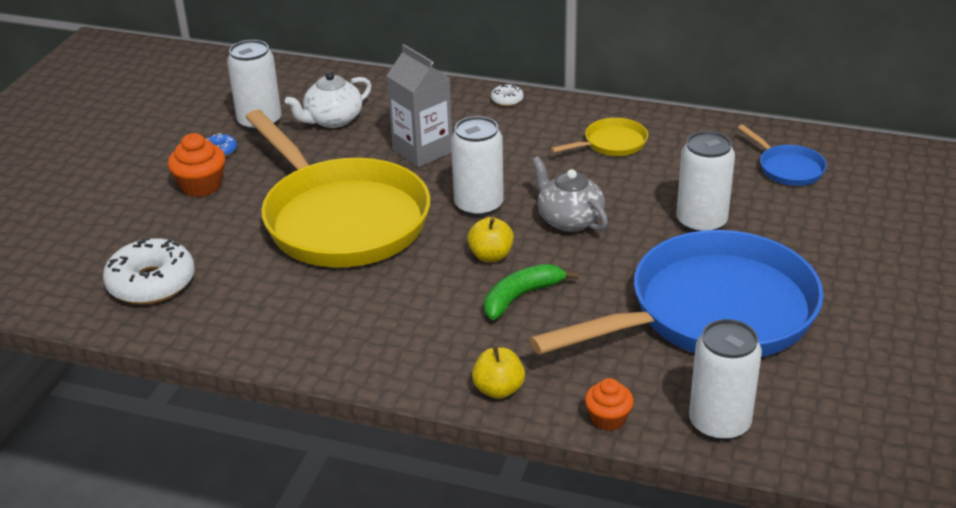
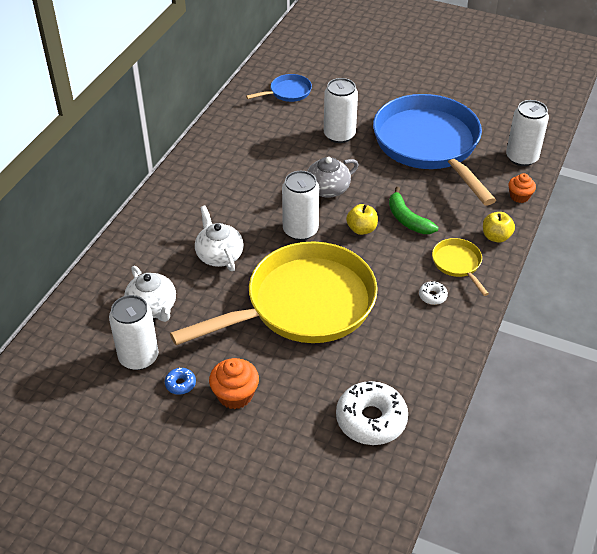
camera: 85 degrees left, 10 degrees up
(422, 151) = (219, 255): grey carton -> white teapot
(507, 100) = (157, 204): white donut -> white donut (432, 296)
(611, 144) = (237, 159): yellow pan -> yellow pan (458, 264)

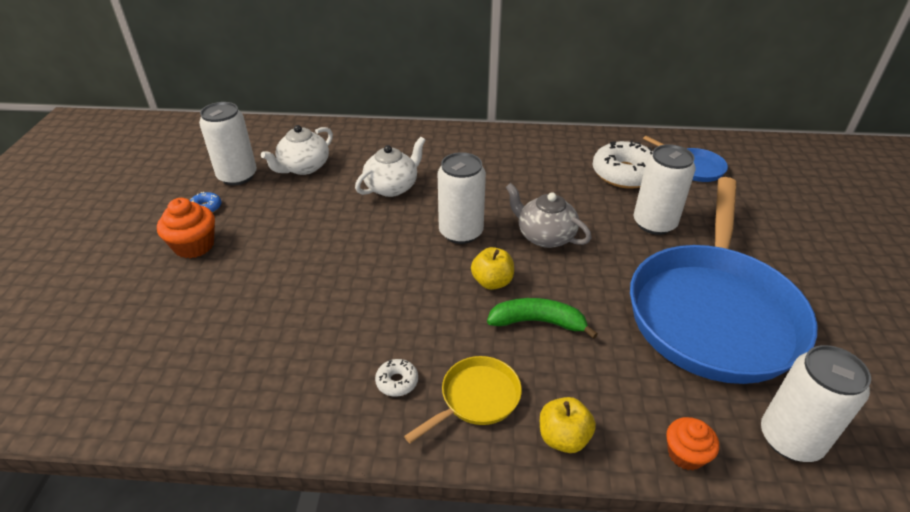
camera: 70 degrees right, 5 degrees down
(303, 304) = (340, 263): yellow pan -> none
(371, 420) = (160, 364): white donut -> white donut (624, 174)
(407, 219) = (538, 322): green banana -> green banana turned 60 degrees clockwise
(429, 145) = (712, 312): blue pan -> blue pan turned 150 degrees clockwise

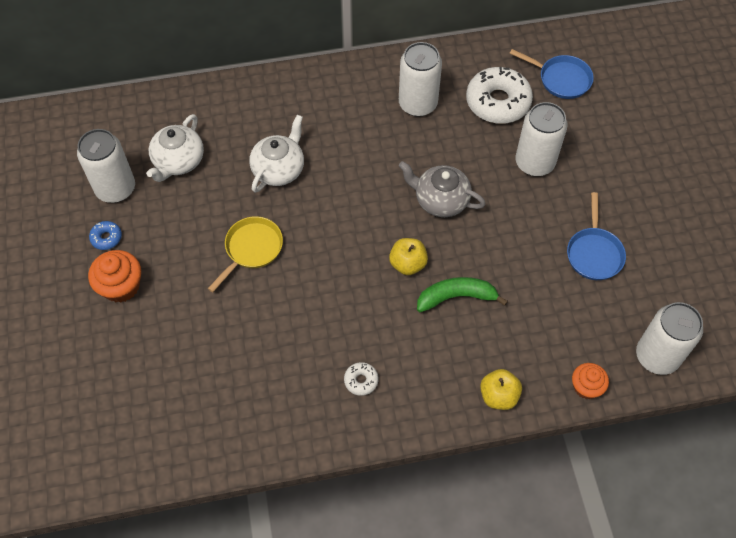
camera: 15 degrees left, 20 degrees up
(461, 232) = (363, 213): white can -> white can (418, 104)
(476, 398) = (426, 380): yellow pan -> yellow pan (251, 249)
(712, 312) = (594, 253): blue pan -> blue pan, size x0.41

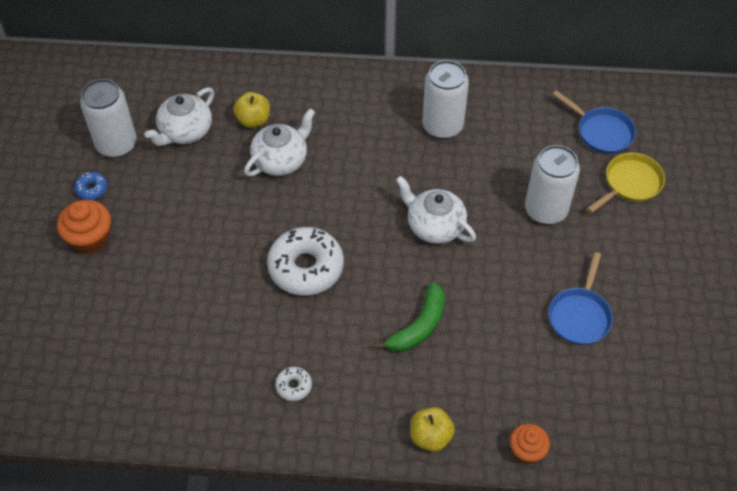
camera: 15 degrees right, 5 degrees down
(251, 249) = (228, 231): yellow pan -> yellow pan (630, 183)
(408, 264) = (380, 281): yellow apple -> yellow apple (253, 120)
(440, 200) = (434, 226): grey teapot -> white teapot
(456, 297) = (419, 326): green banana -> green banana turned 120 degrees clockwise
(498, 102) = (526, 141): white donut -> white donut (306, 267)
(657, 356) = (614, 437): white can -> none

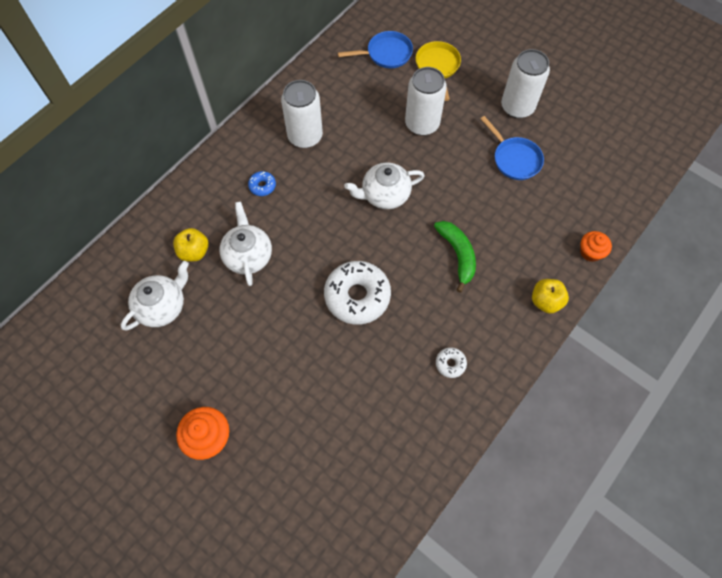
camera: 55 degrees left, 10 degrees up
(92, 189) = (160, 409): blue donut -> blue donut (262, 186)
(116, 144) = (130, 365): white can -> white can (517, 107)
(185, 131) = (162, 306): white teapot -> white teapot turned 120 degrees counterclockwise

